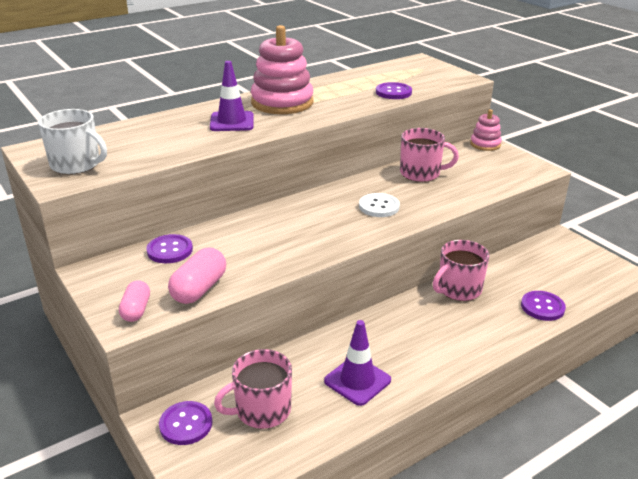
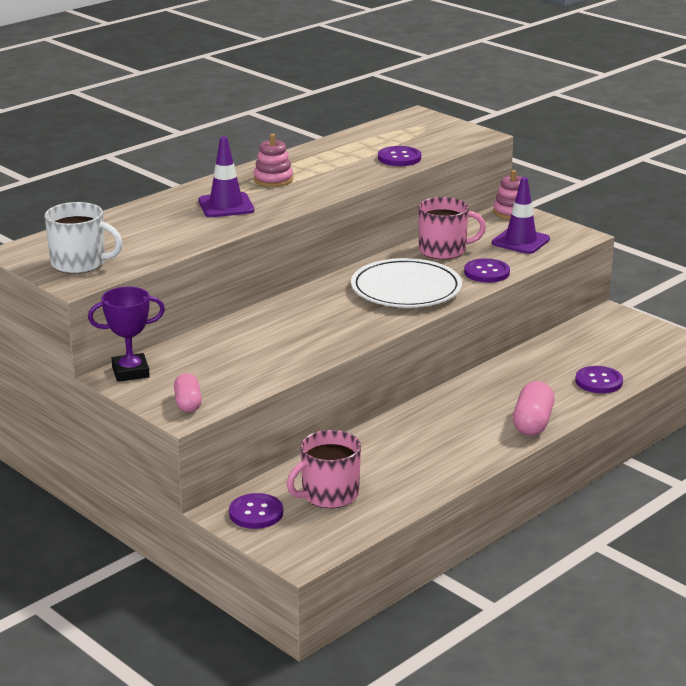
camera: 10 degrees left, 5 degrees down
(105, 268) = (130, 372): none -> purple trophy
(170, 250) = (192, 350): purple button -> purple button (486, 272)
(199, 289) = (244, 380): pink capsule -> pink capsule (532, 423)
(282, 103) = (273, 180): pink stacking toy -> pink stacking toy, size x0.53
(357, 380) = (418, 462): purple traffic cone -> purple traffic cone (520, 241)
(379, 206) = (406, 288): white button -> white plate
(458, 289) = (505, 374): pink mug -> none

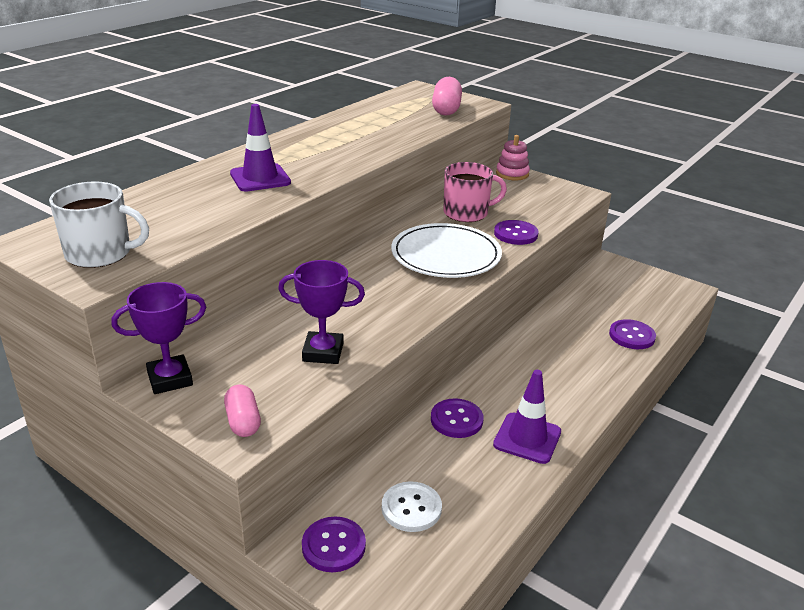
camera: 10 degrees left, 5 degrees up
(265, 360) = (323, 352): none -> purple trophy
(273, 180) = (303, 150): pink stacking toy -> none
(329, 495) = (411, 508): pink mug -> white button
(399, 158) = (418, 126): purple button -> purple button (456, 420)
(520, 241) = (532, 201): purple traffic cone -> purple traffic cone (527, 438)
(532, 423) = (591, 390): pink capsule -> pink capsule (446, 109)

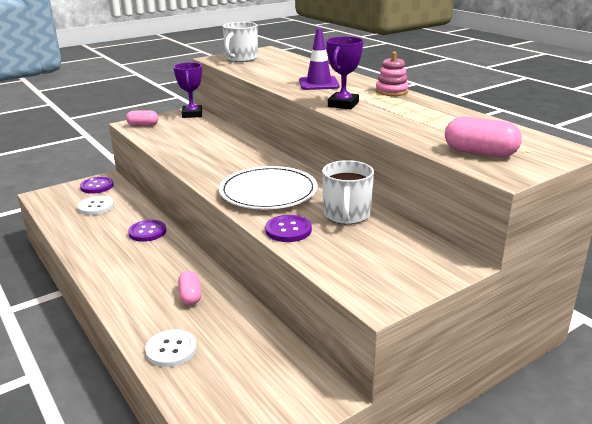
camera: 110 degrees right, 5 degrees down
(323, 352) = (180, 143): purple trophy -> purple trophy (343, 104)
(467, 213) = (346, 215): pink mug -> white mug
(512, 174) = (451, 263): pink stacking toy -> pink stacking toy (391, 91)
(527, 438) = (105, 253): purple traffic cone -> none
(556, 346) = (190, 296): none -> pink capsule
(631, 336) = (171, 349): purple button -> white button

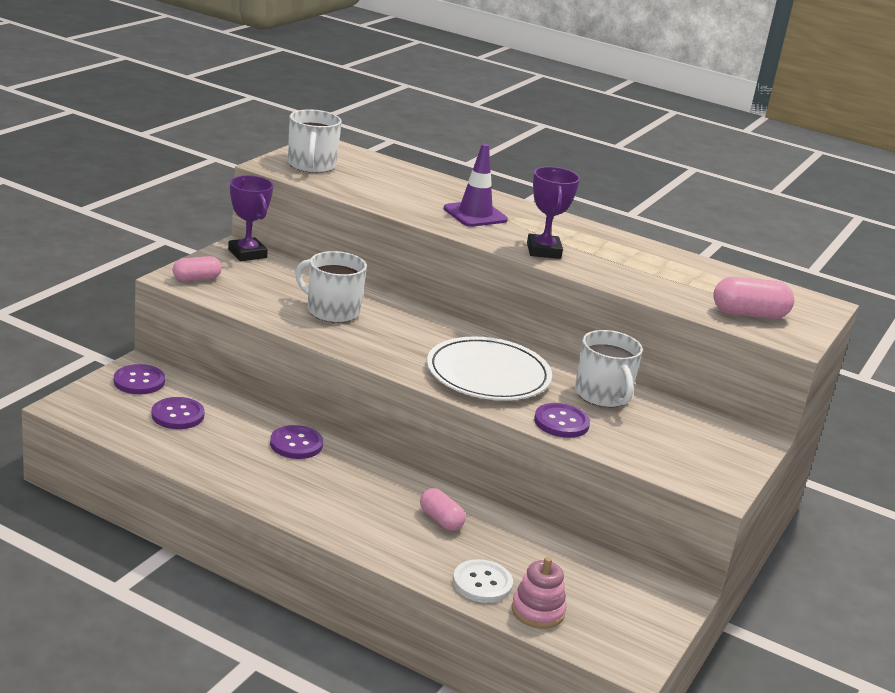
camera: 30 degrees left, 0 degrees up
(96, 207) = (178, 415): white button -> purple button
(205, 146) = (332, 311): none -> white mug
(391, 91) = (575, 225): pink stacking toy -> pink stacking toy (538, 611)

